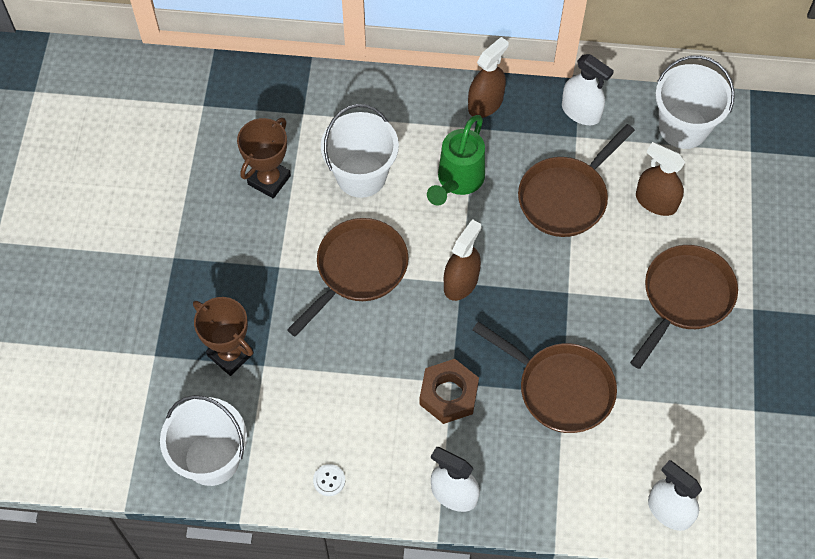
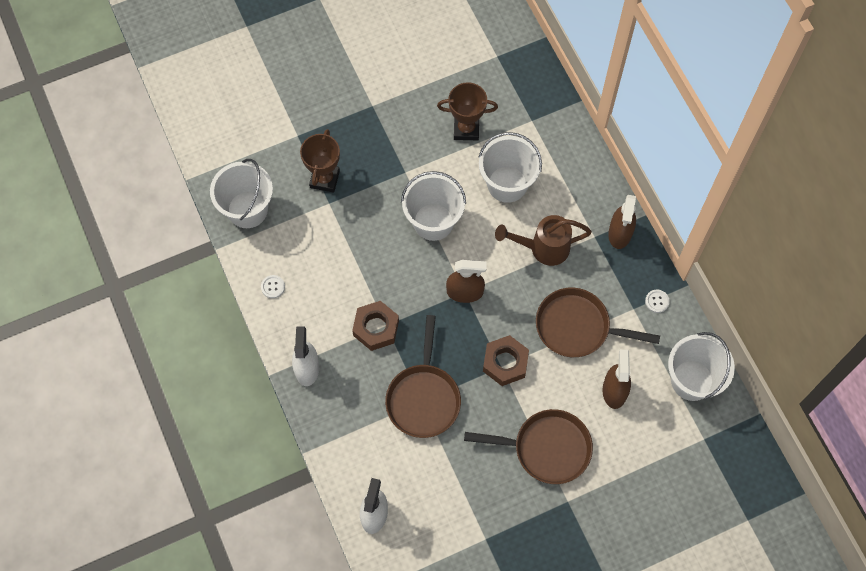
camera: 60 degrees right, 5 degrees up
(358, 270) = (433, 222): brown pan -> white bucket
(457, 182) = (542, 248): green watering can -> brown watering can
(485, 103) = (620, 233): brown spray bottle -> brown spray bottle turned 90 degrees clockwise
(566, 286) = (505, 363): none -> brown nut
(581, 112) = (657, 301): white spray bottle -> white button

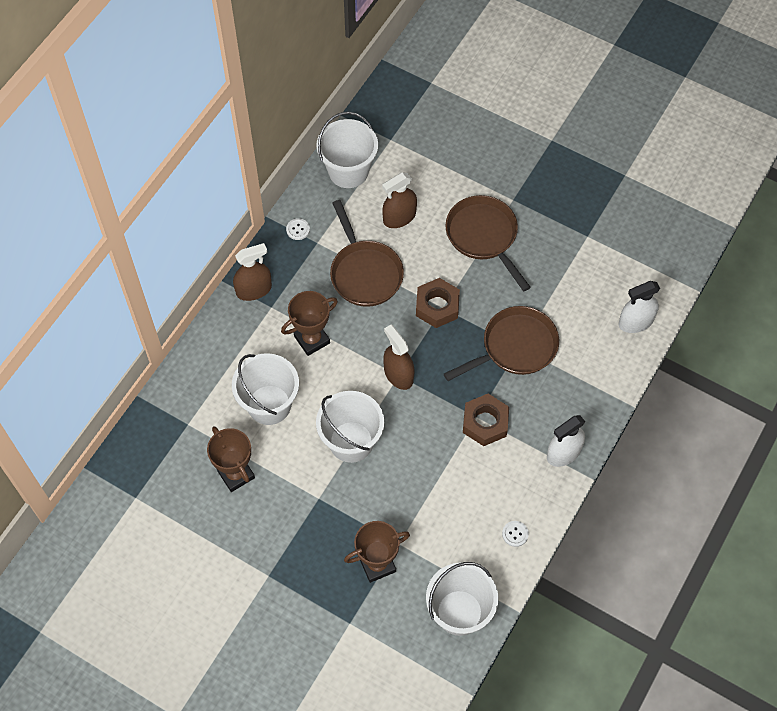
camera: 125 degrees left, 5 degrees down
(542, 248) = (312, 339): brown watering can -> brown trophy

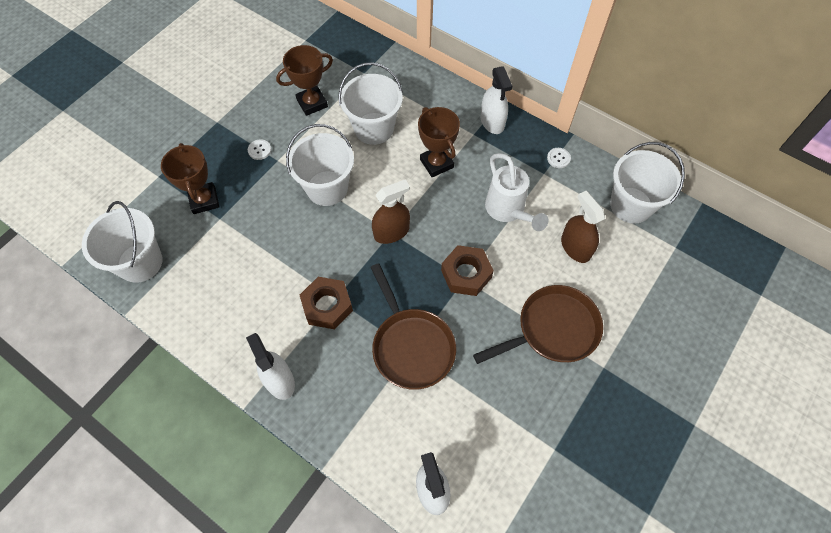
camera: 95 degrees right, 0 degrees up
(254, 290) = (492, 122): brown spray bottle -> white spray bottle
(364, 273) = (508, 211): brown pan -> white watering can
(515, 534) = (202, 320): white button -> white button (259, 150)

